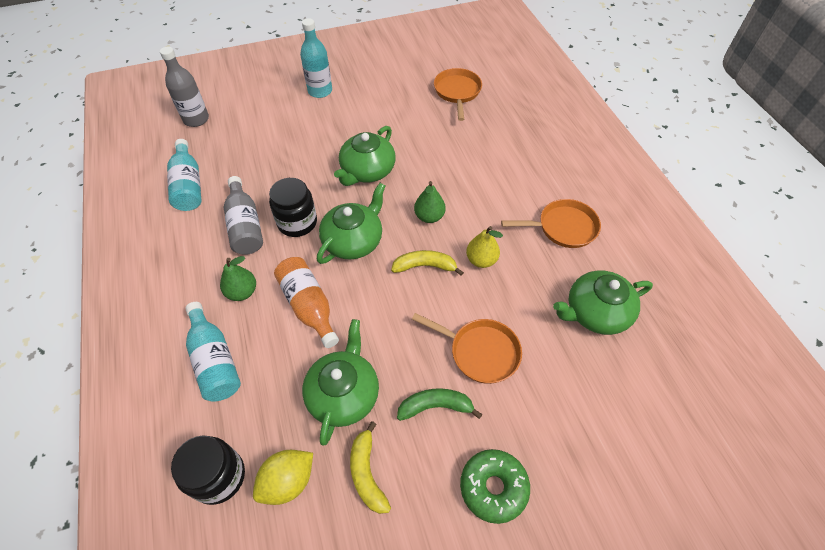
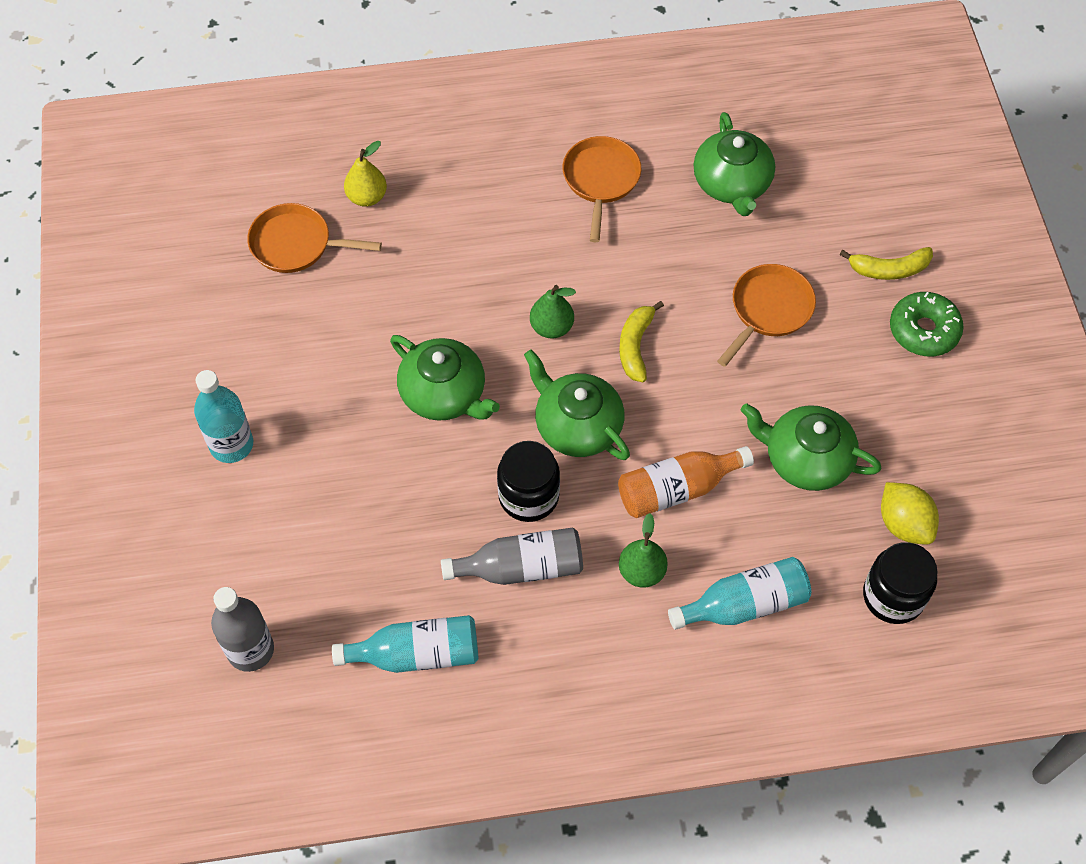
camera: 80 degrees left, 5 degrees up
(367, 473) = (900, 444): yellow banana -> yellow banana (889, 269)
(435, 406) = (831, 367): green banana -> none
(481, 260) = (637, 281): yellow pear -> yellow pear (367, 197)

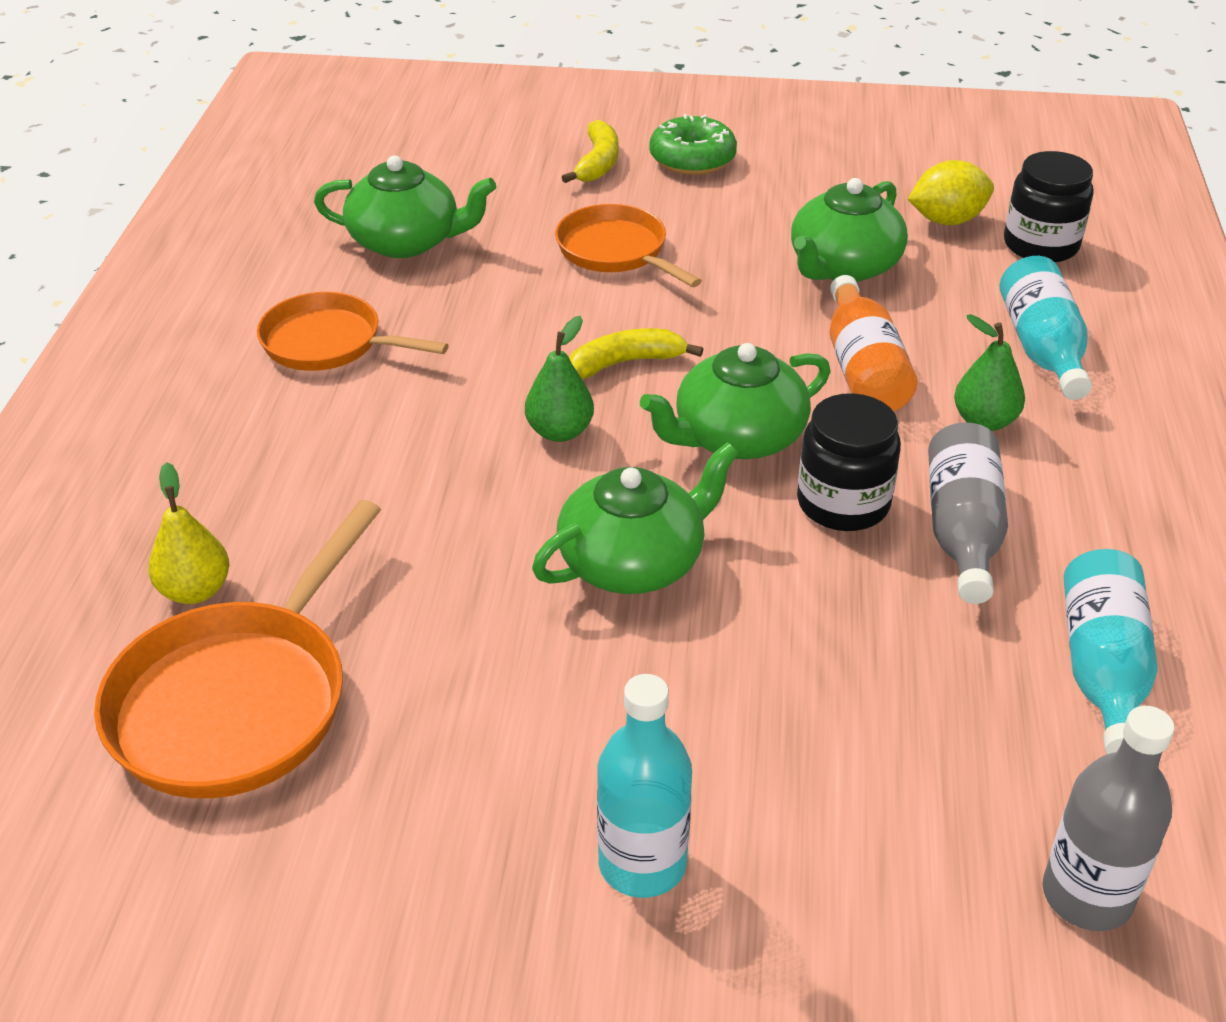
camera: 75 degrees left, 20 degrees down
(296, 244) = (238, 701): orange pan -> orange pan, size x1.52
(635, 346) = (625, 363): yellow banana -> yellow banana turned 135 degrees clockwise

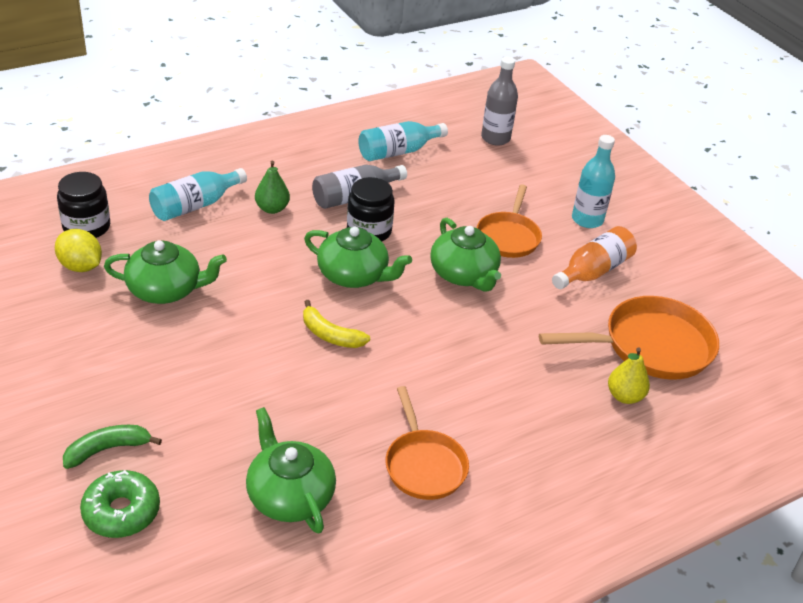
camera: 130 degrees left, 0 degrees up
(560, 431) = (406, 333): green pear -> none
(598, 163) = (108, 449): yellow banana -> green banana
(616, 251) = (221, 387): orange pan -> orange pan (508, 237)
(633, 562) = (464, 274): green teapot -> green teapot turned 135 degrees counterclockwise
(692, 159) = (69, 402): green donut -> green donut (121, 511)
(863, 369) = (262, 254): orange bottle -> orange bottle (593, 271)

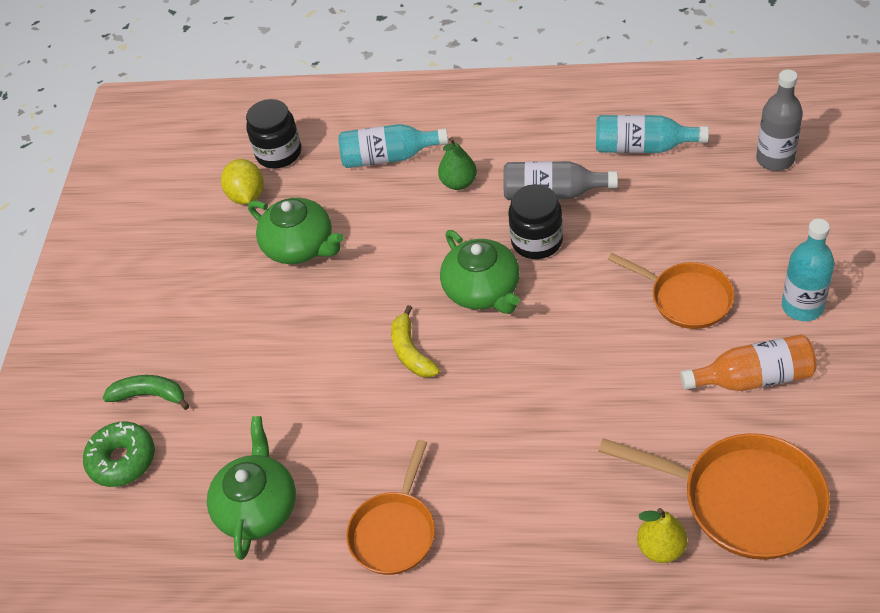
camera: 45 degrees right, 10 degrees up
(464, 274) = (598, 329): green teapot -> none
(508, 237) = (686, 298): orange pan -> orange pan turned 105 degrees counterclockwise

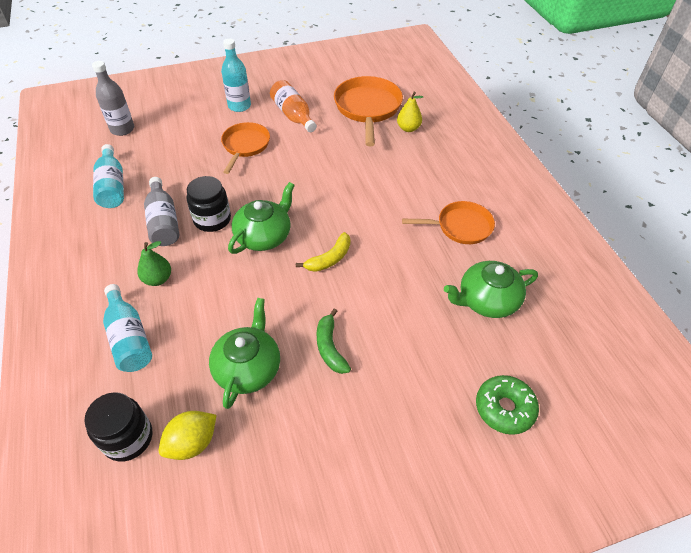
camera: 120 degrees left, 0 degrees up
(150, 395) = (440, 418): green banana -> green banana (330, 347)

